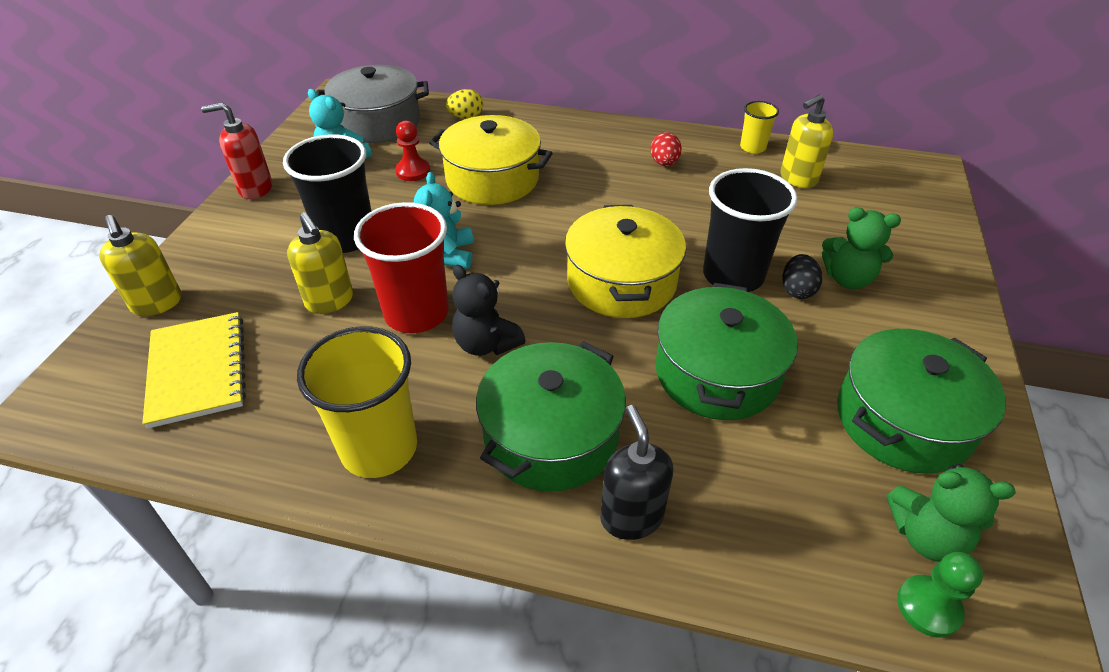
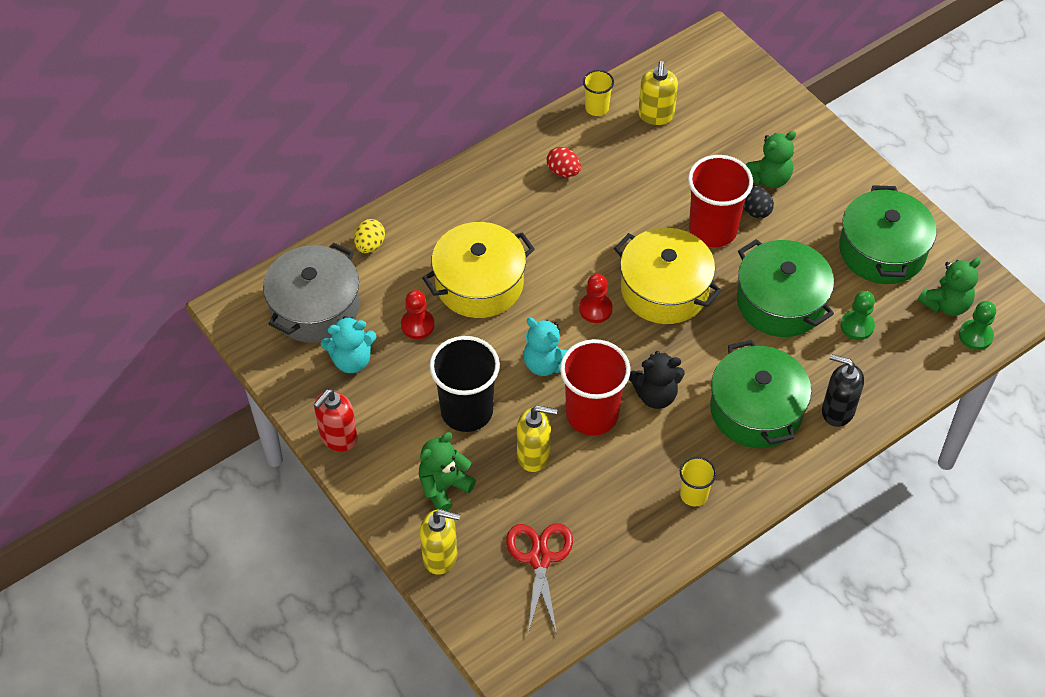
camera: 50 degrees left, 10 degrees up
(197, 370) = (539, 559): yellow notebook -> red scissors
(245, 266) = (444, 487): none -> green teddy bear
(379, 448) = (694, 495): yellow cup -> yellow cup, size x0.52
(544, 252) = (595, 309): none -> red pawn
(733, 275) = (712, 230): black cup -> red cup
(773, 460) = (857, 326): none -> green pawn

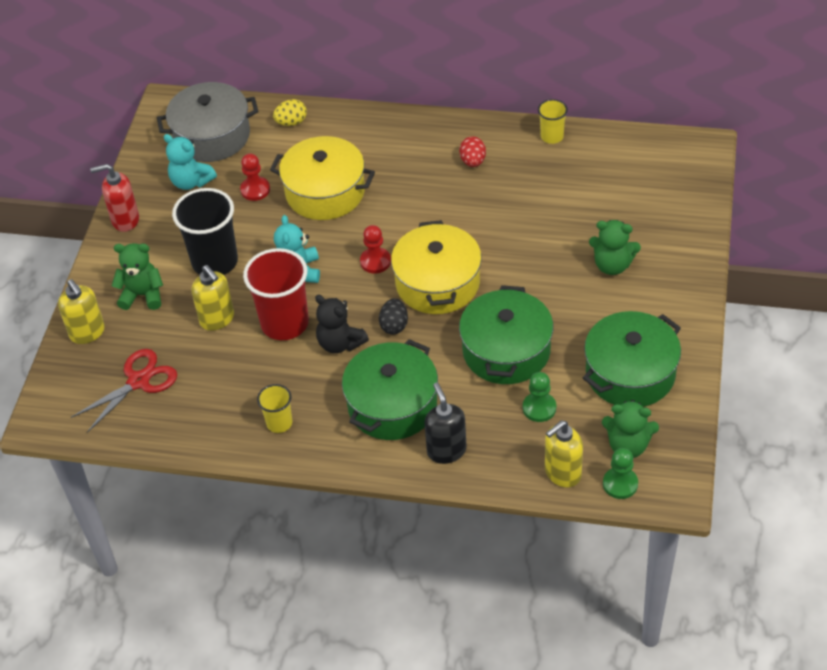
camera: 50 degrees right, 5 degrees down
(656, 115) = (587, 169): yellow soap dispenser -> yellow soap dispenser (562, 473)
(712, 230) = (524, 270): red cup -> none
(754, 210) = (572, 278): black egg -> black egg (394, 325)

